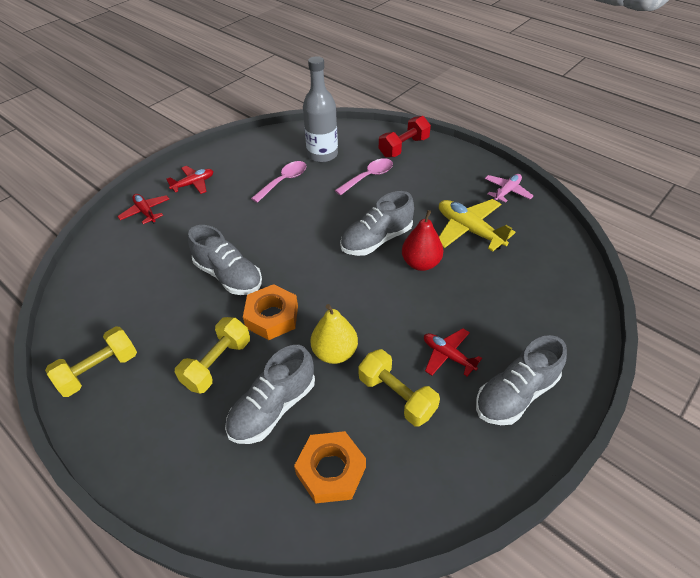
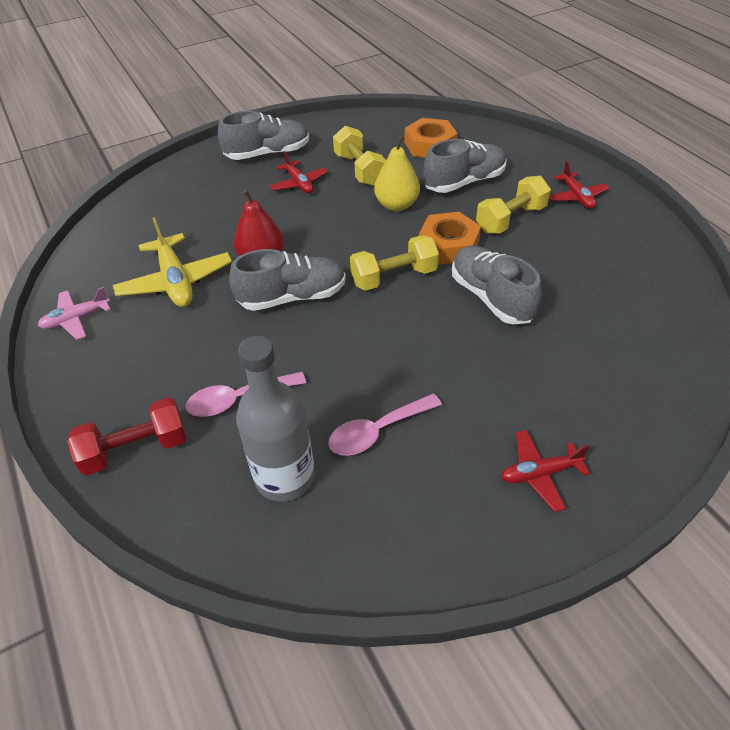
camera: 160 degrees left, 0 degrees up
(99, 370) = (631, 238): yellow dumbbell -> yellow dumbbell (394, 277)
(146, 212) = (621, 431): red plane -> red plane (576, 197)

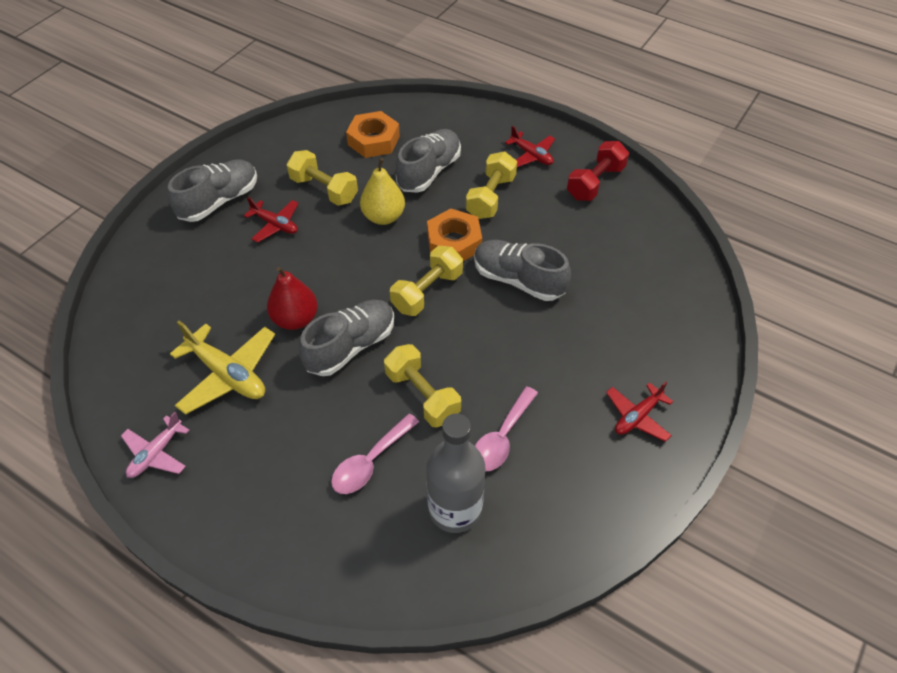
camera: 30 degrees left, 5 degrees up
(136, 449) = (312, 546): red dumbbell -> red dumbbell (595, 183)
(327, 362) = (422, 395): none -> yellow dumbbell

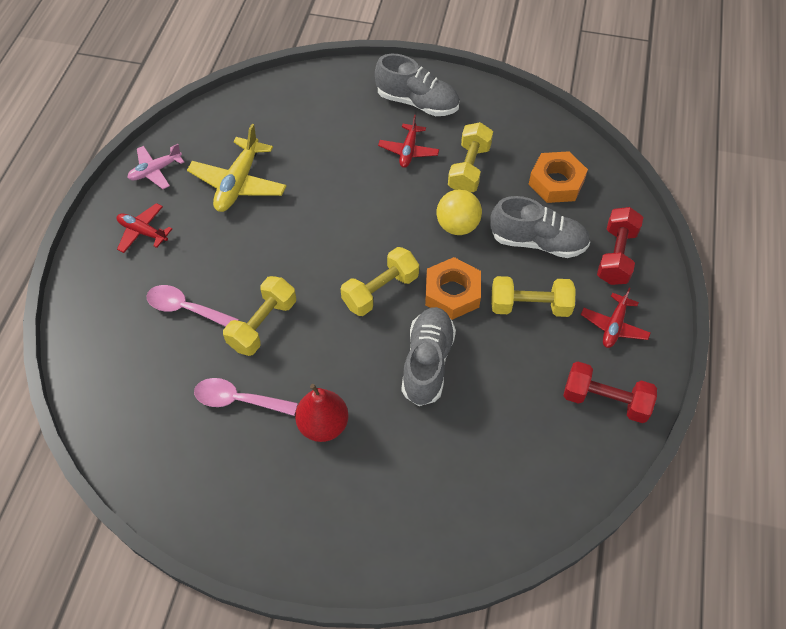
camera: 70 degrees right, 5 degrees up
(156, 453) = (155, 171): pink plane -> pink plane turned 45 degrees counterclockwise
(295, 319) = (310, 205): red pear -> red pear (323, 425)
(351, 346) = (296, 254): grey shoe -> none
(383, 217) = (457, 226): yellow pear -> yellow ball
(427, 291) = (380, 291): yellow dumbbell -> yellow dumbbell turned 60 degrees counterclockwise
(455, 509) = (158, 384): grey bottle -> none
(467, 131) = (616, 256): none -> red dumbbell
(637, 416) = (297, 513): red plane -> red plane (143, 232)

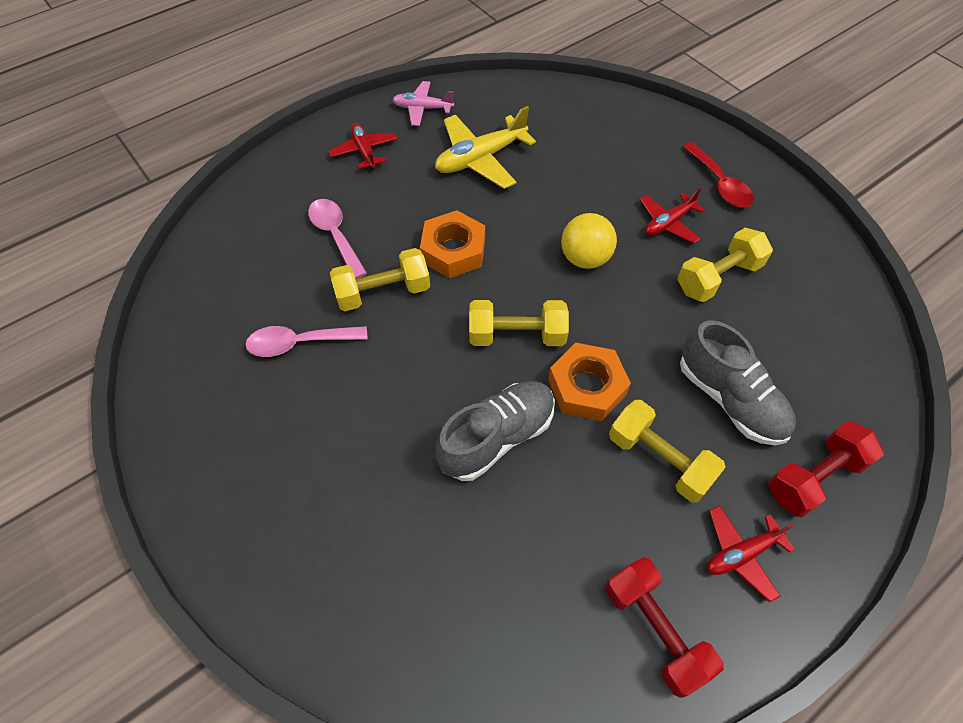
camera: 40 degrees right, 0 degrees up
(238, 400) = (299, 343): pink spoon -> pink spoon turned 60 degrees counterclockwise
(323, 425) = (346, 421): red pear -> none
(417, 102) = (719, 184): grey shoe -> red spoon
(457, 226) = (653, 325): yellow ball -> yellow ball (585, 258)
(556, 182) = (808, 351): orange nut -> orange nut (453, 250)

